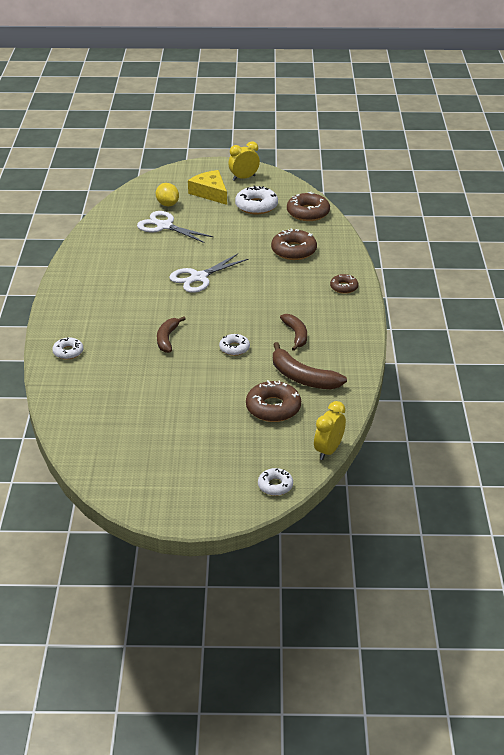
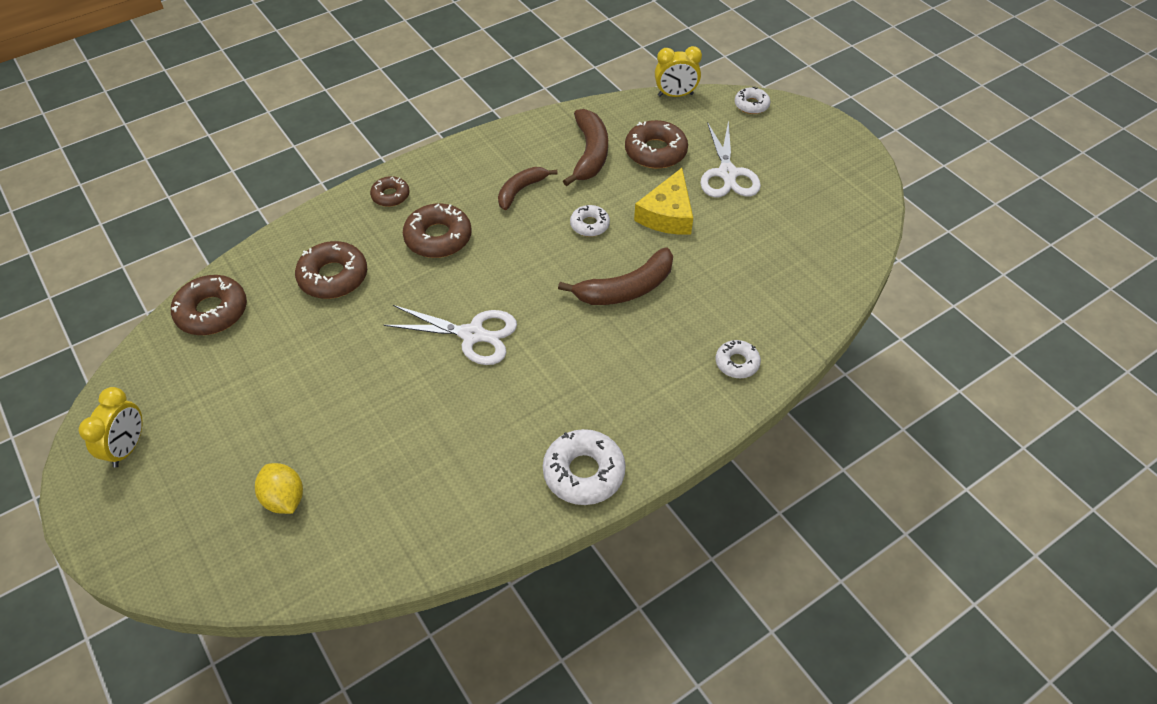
camera: 125 degrees left, 15 degrees up
(164, 226) = (360, 458): white scissors -> white scissors (727, 174)
(167, 204) = (284, 499): yellow lemon -> yellow lemon turned 60 degrees counterclockwise
(167, 338) = (625, 289): brown banana -> brown banana, size x1.50
(210, 193) = (209, 463): yellow cheese -> yellow cheese (667, 214)
(244, 178) = (128, 448): yellow clock -> yellow clock turned 105 degrees counterclockwise
(256, 206) = (224, 380): white donut -> white donut (584, 472)
(287, 291) = (438, 237): none -> brown donut

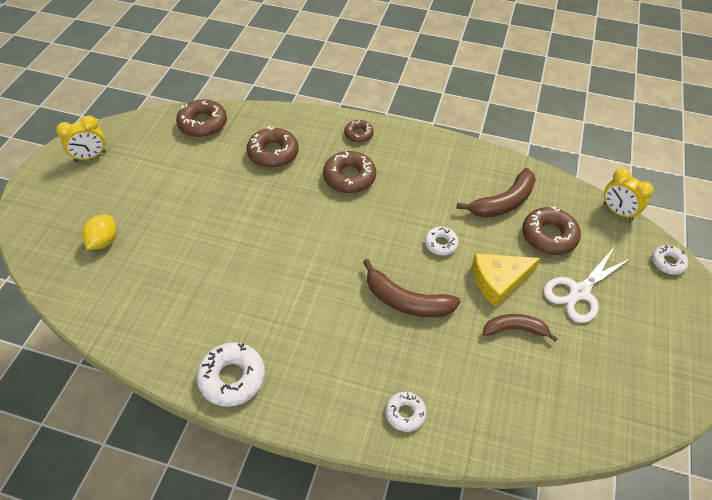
camera: 50 degrees right, 0 degrees up
(473, 335) = (290, 245): white scissors -> none
(521, 190) = (430, 189): brown banana -> brown banana (515, 329)

